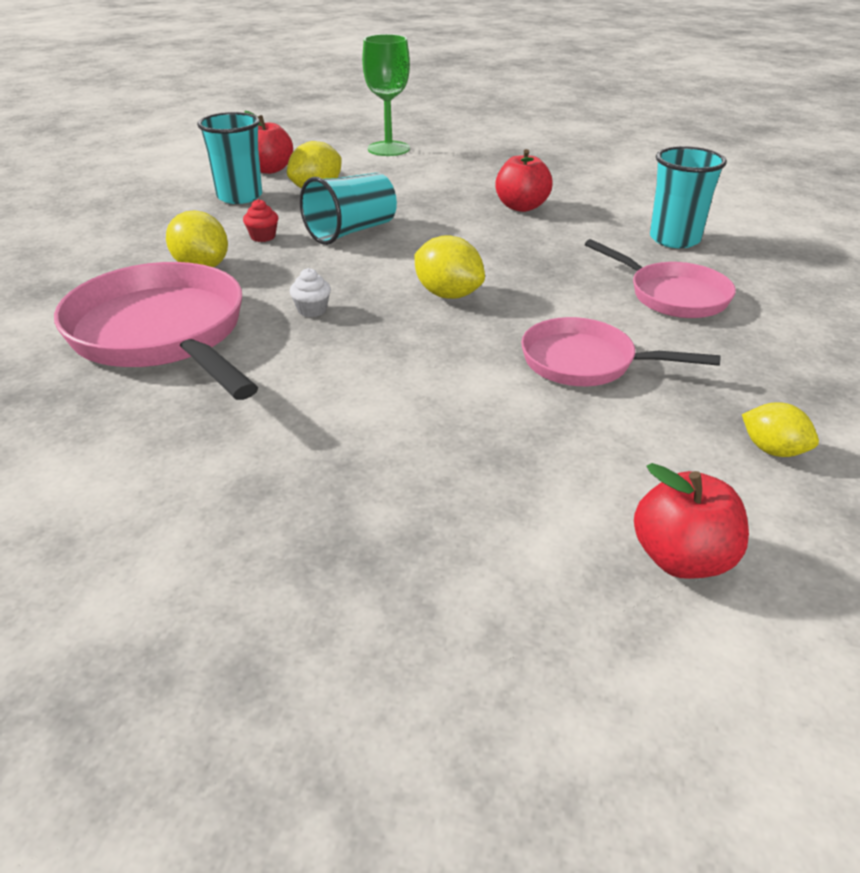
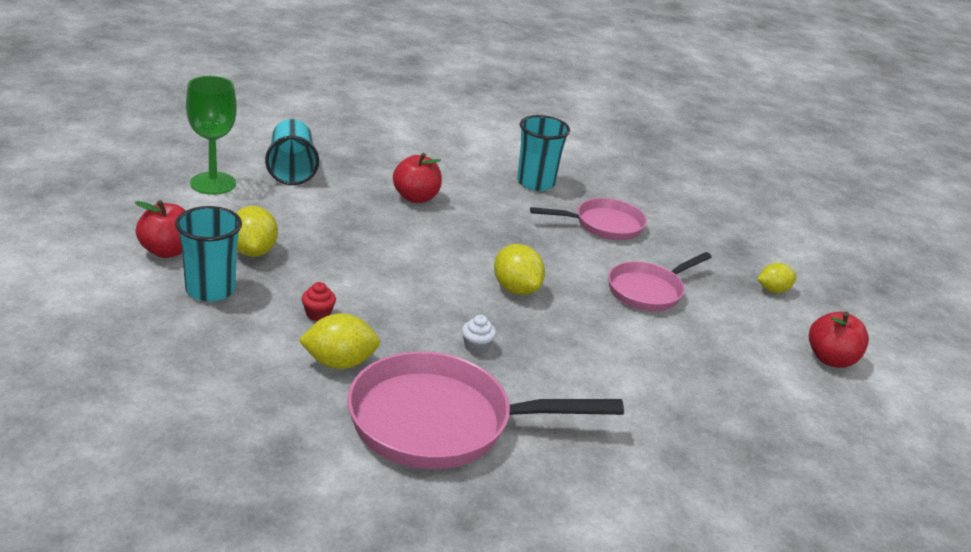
camera: 60 degrees left, 5 degrees down
(351, 231) = (364, 275): turquoise cup -> turquoise cup (291, 169)
(448, 294) = (516, 289): yellow lemon -> yellow lemon turned 75 degrees clockwise

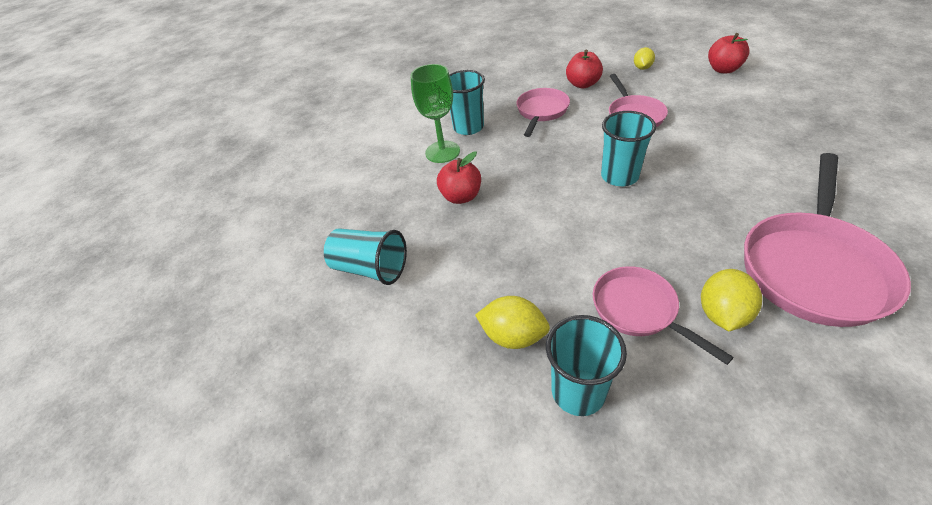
camera: 50 degrees left, 15 degrees up
(167, 251) = (488, 417): red apple -> red apple (582, 84)
(213, 183) = (364, 340): green goblet -> green goblet (442, 152)
(318, 314) = (638, 310): red cupcake -> pink pan
(476, 347) = (701, 218): white cupcake -> none
(516, 289) = (619, 176): yellow lemon -> turquoise cup

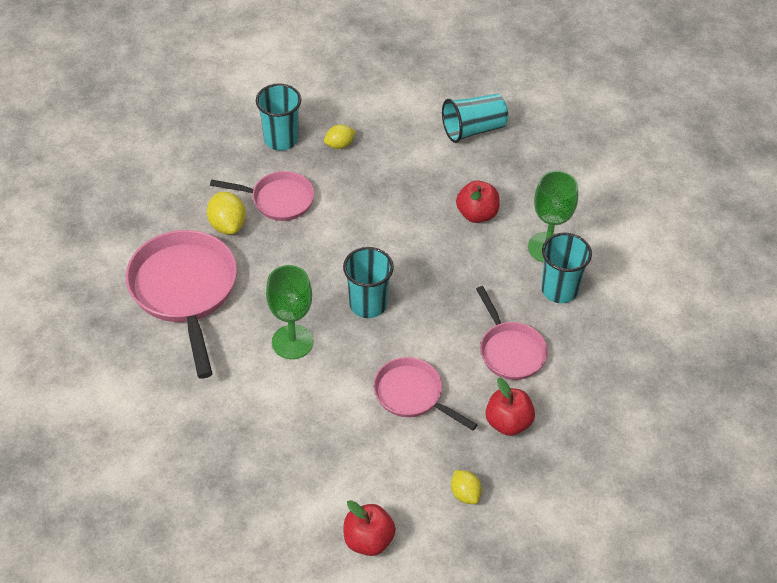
camera: 130 degrees right, 5 degrees up
(513, 336) = (339, 145): yellow lemon -> yellow lemon, size x0.66
(710, 178) = (292, 342): none -> green goblet

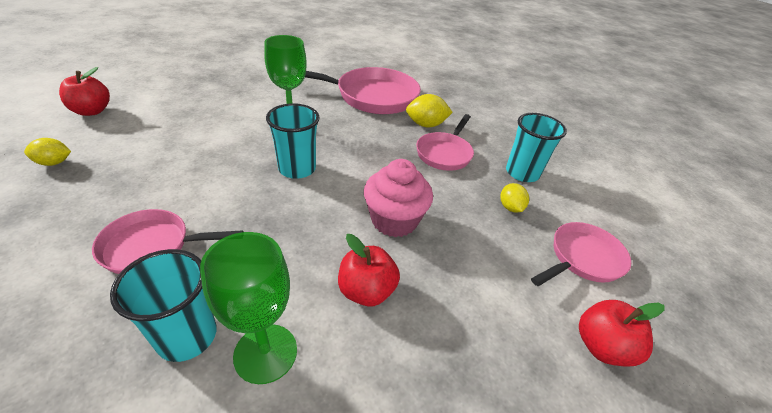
camera: 105 degrees right, 10 degrees down
(399, 216) = (394, 220): none -> pink cupcake
(412, 395) = (180, 164): pink pan -> pink pan (582, 258)
(473, 129) = (527, 347): turquoise cup -> none
(508, 422) = (78, 213): red apple -> red apple (601, 346)

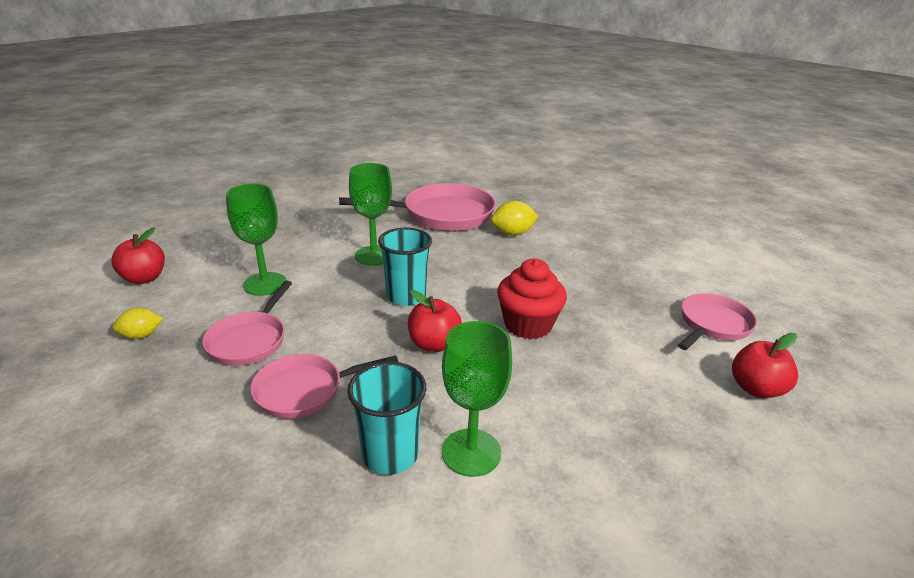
camera: 10 degrees left, 10 degrees down
(184, 134) = (265, 284): none -> green goblet
(366, 291) = (534, 387): red apple -> red apple (434, 344)
(394, 220) = (528, 325): pink cupcake -> red cupcake
(445, 153) = (545, 257): pink pan -> pink pan (250, 340)
(510, 207) = (630, 294): yellow lemon -> none
(522, 173) = (627, 262): turquoise cup -> none

